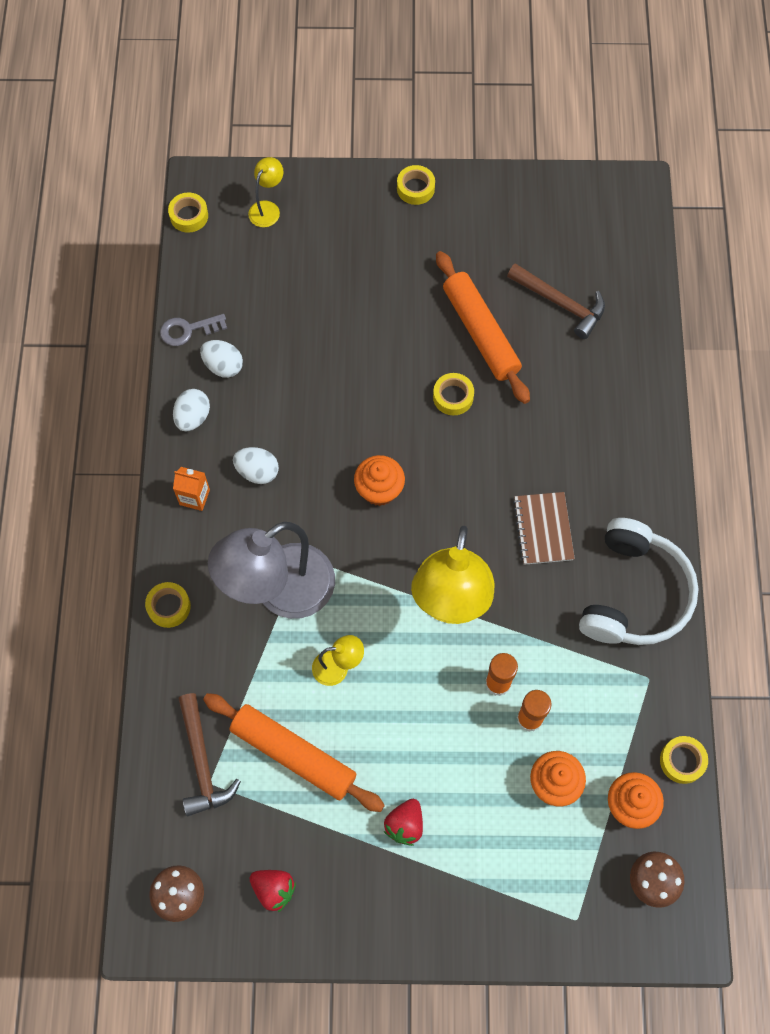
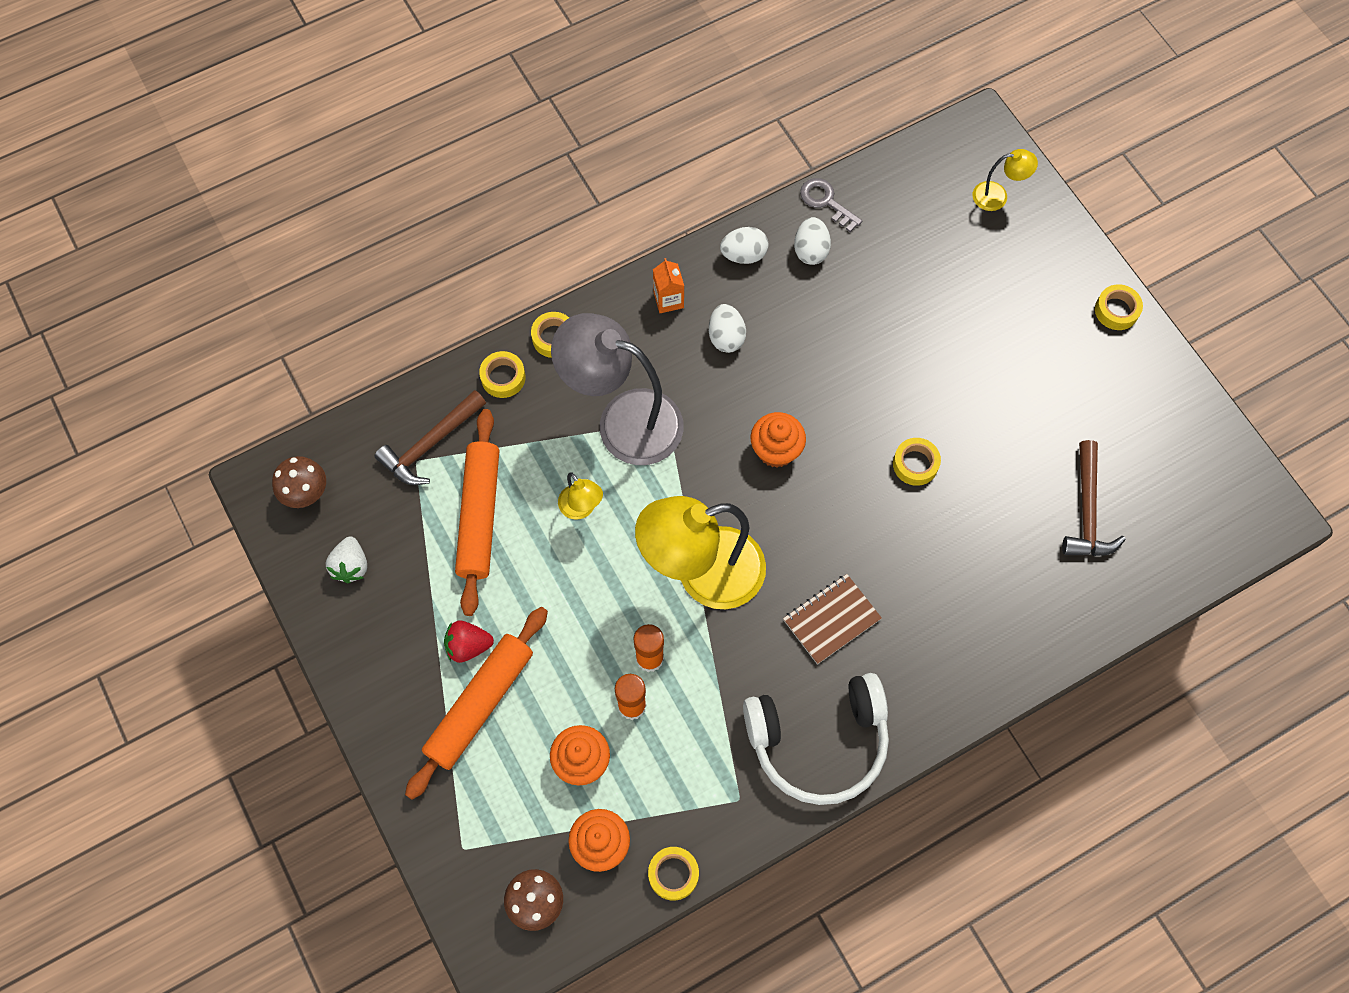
camera: 60 degrees right, 0 degrees up
(189, 216) = (941, 137): yellow tape -> yellow tape (503, 377)
(274, 889) = (351, 566): red strawberry -> white strawberry
(481, 332) = (1002, 453): orange rolling pin -> orange rolling pin (480, 705)

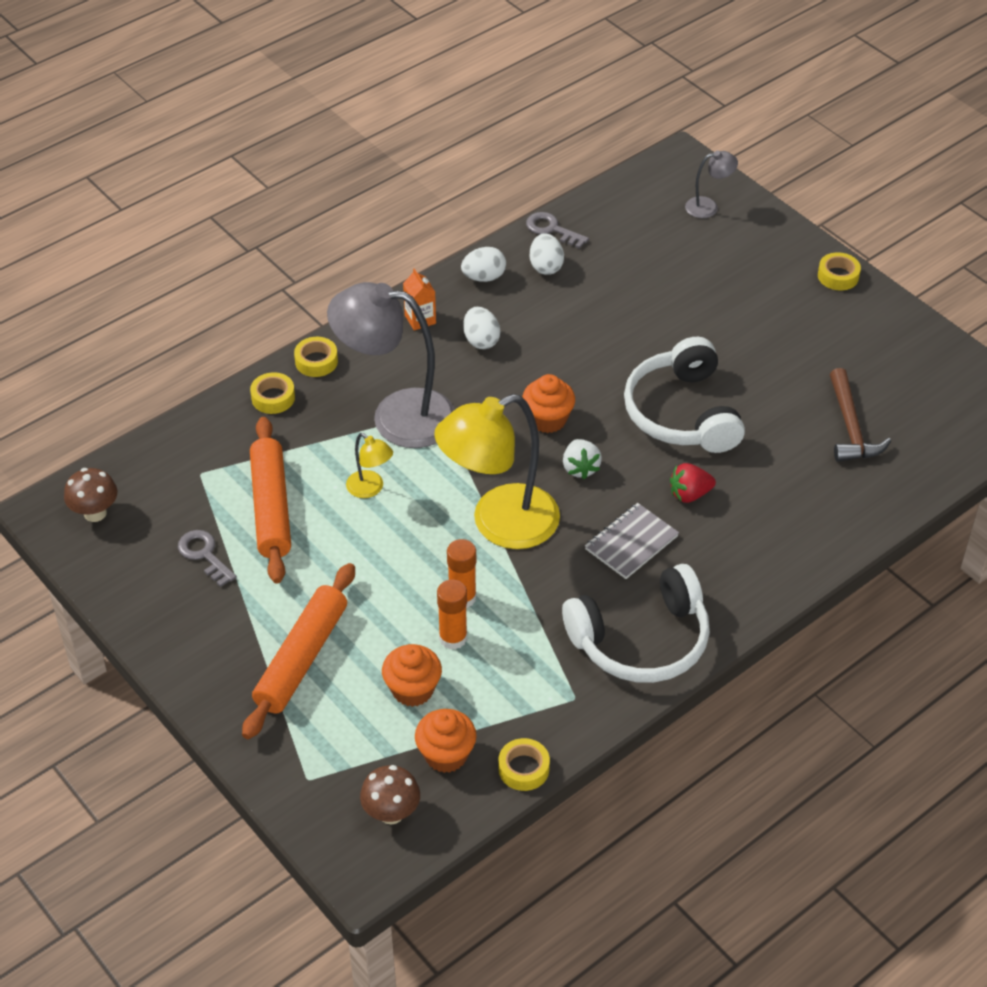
camera: 10 degrees left, 20 degrees down
(351, 566) = (150, 565): white strawberry -> white strawberry (580, 468)
(405, 562) = (204, 555): none -> grey key
(430, 444) = (211, 459): brown hammer -> none
(468, 646) = (280, 613): red strawberry -> red strawberry (689, 494)
(831, 620) = (631, 543): brown notebook -> grey notebook
(915, 464) = (682, 413): yellow tape -> white headphones
(997, 196) = (708, 206): yellow lamp -> grey lamp

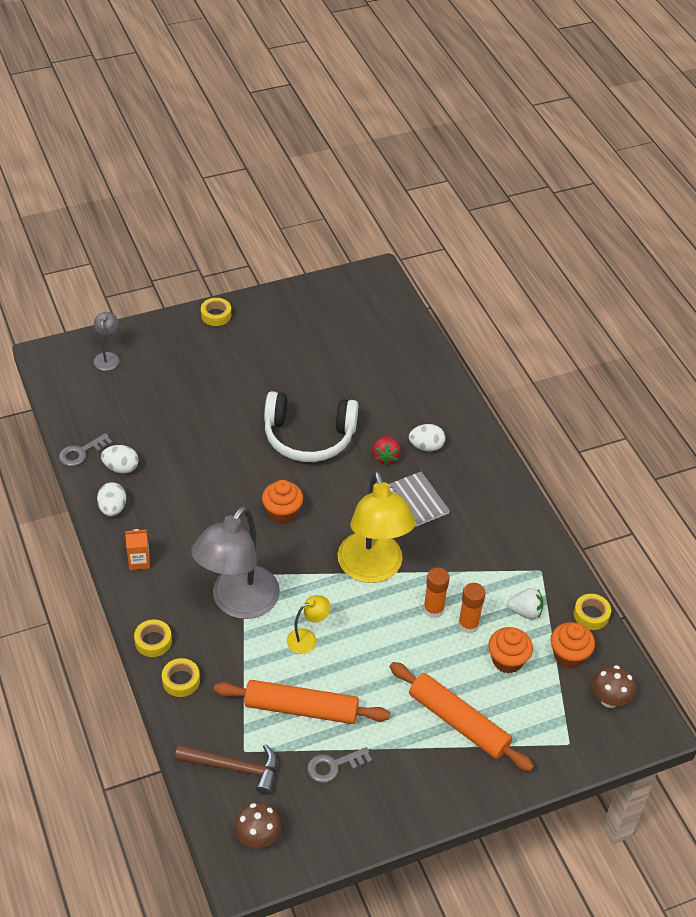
camera: 75 degrees left, 0 degrees up
(481, 340) = (181, 529): white egg -> white egg (426, 446)
(580, 468) = (337, 508): white strawberry -> white strawberry (525, 612)
(641, 640) = (503, 521): white headphones -> none
(850, 427) = (359, 357): brown hammer -> brown hammer (234, 768)

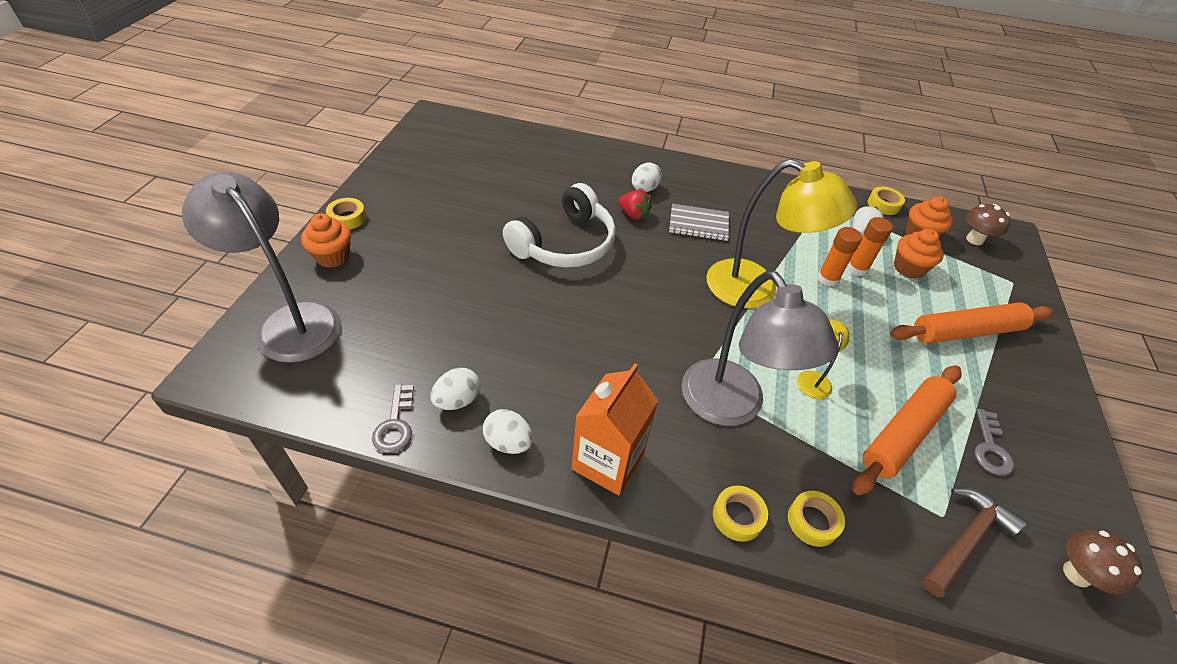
camera: 55 degrees left, 0 degrees up
(107, 357) = (290, 322): grey lamp -> grey lamp, size x2.27
(139, 561) = (608, 461): orange carton -> orange carton, size x1.92
(282, 512) = (640, 309): orange cupcake -> orange cupcake (333, 257)

